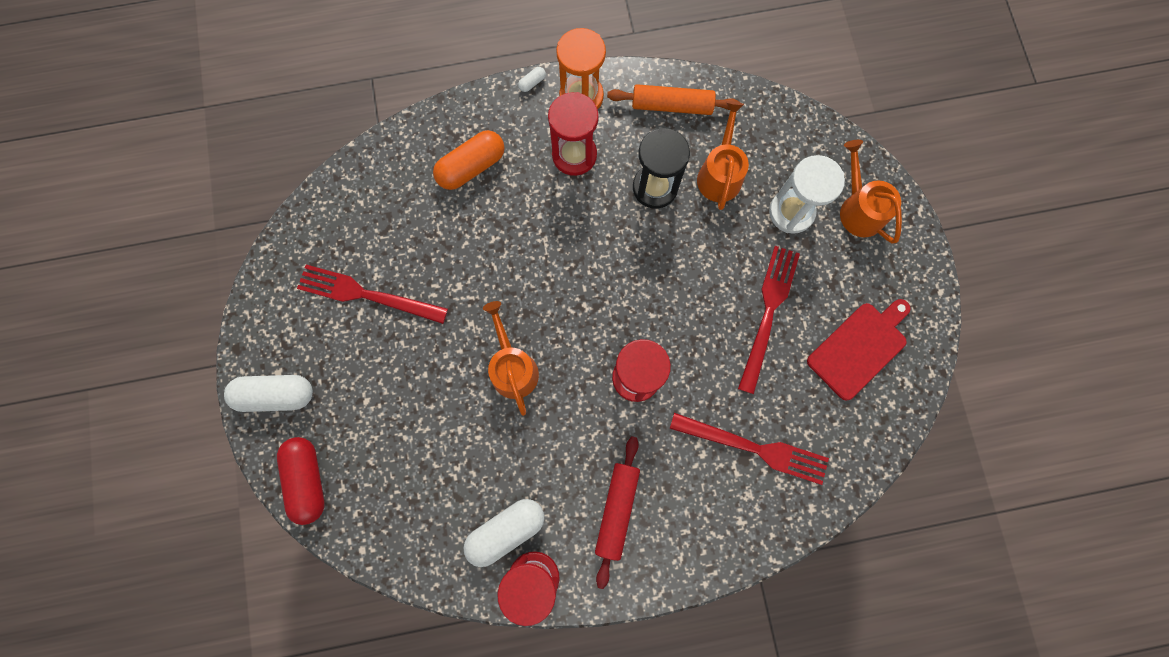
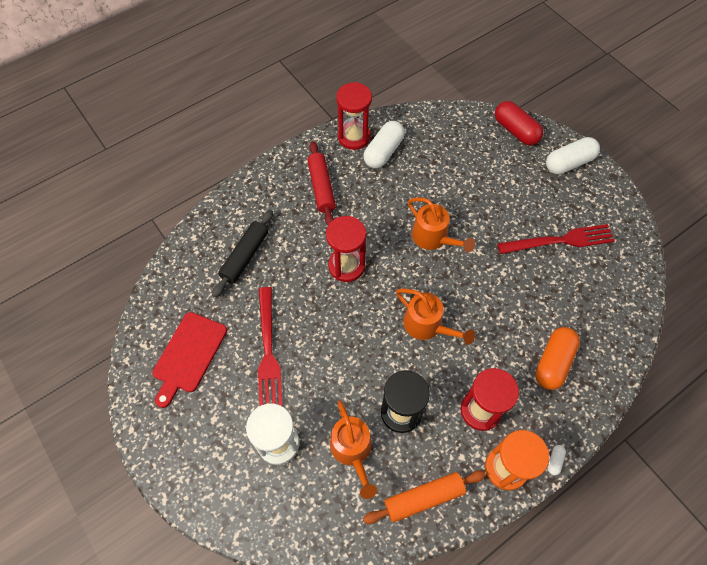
camera: 155 degrees right, 15 degrees down
(754, 448) = (245, 256): red fork -> black rolling pin
(858, 209) = (220, 473): orange watering can -> orange watering can (427, 325)

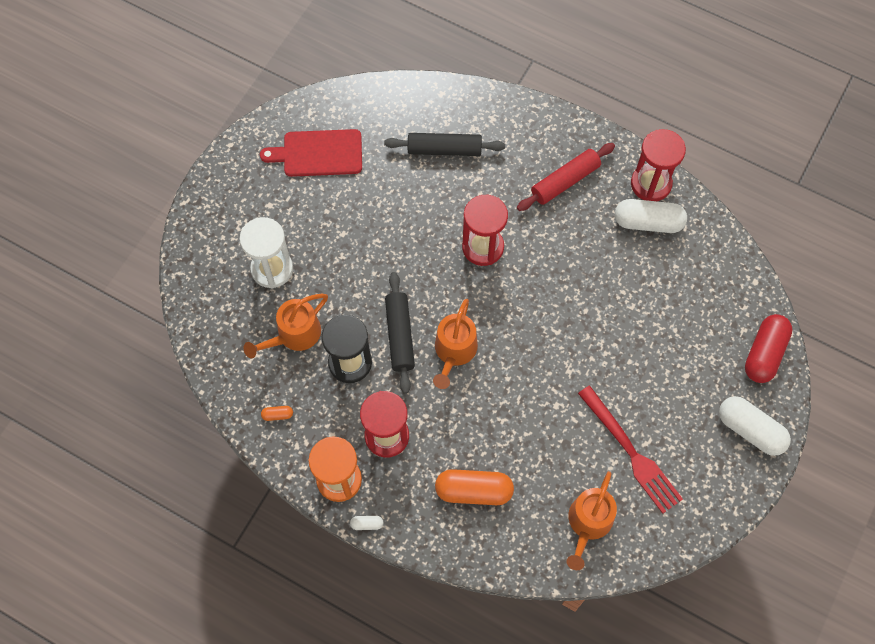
camera: 65 degrees right, 5 degrees up
(268, 351) = (355, 218): red fork -> none
(394, 361) = (399, 335): none -> black rolling pin
(424, 498) = (277, 415): orange rolling pin -> orange capsule
(433, 238) = (562, 318): orange watering can -> orange watering can (588, 523)

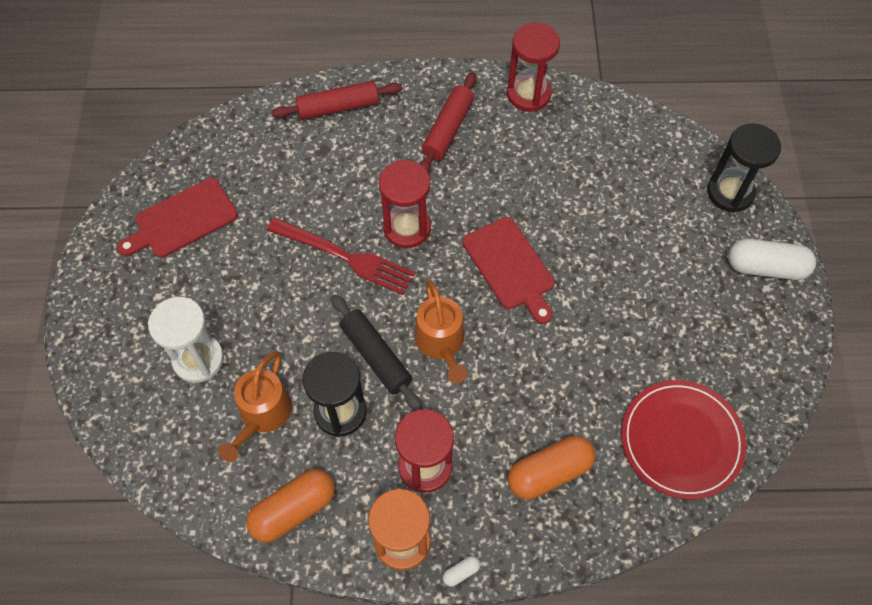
camera: 30 degrees left, 5 degrees down
(277, 415) = (293, 510): orange capsule -> orange capsule, size x2.37
(444, 149) = (311, 156): black rolling pin -> none
(489, 118) = (338, 107): none -> red rolling pin
(543, 320) = (510, 267): none -> red cutting board
(588, 523) = (681, 440): orange watering can -> red plate
(631, 453) = (675, 348): red fork -> red fork (345, 257)
(648, 222) = (549, 129): white capsule -> none
(764, 353) = (730, 192): red capsule -> black hourglass

